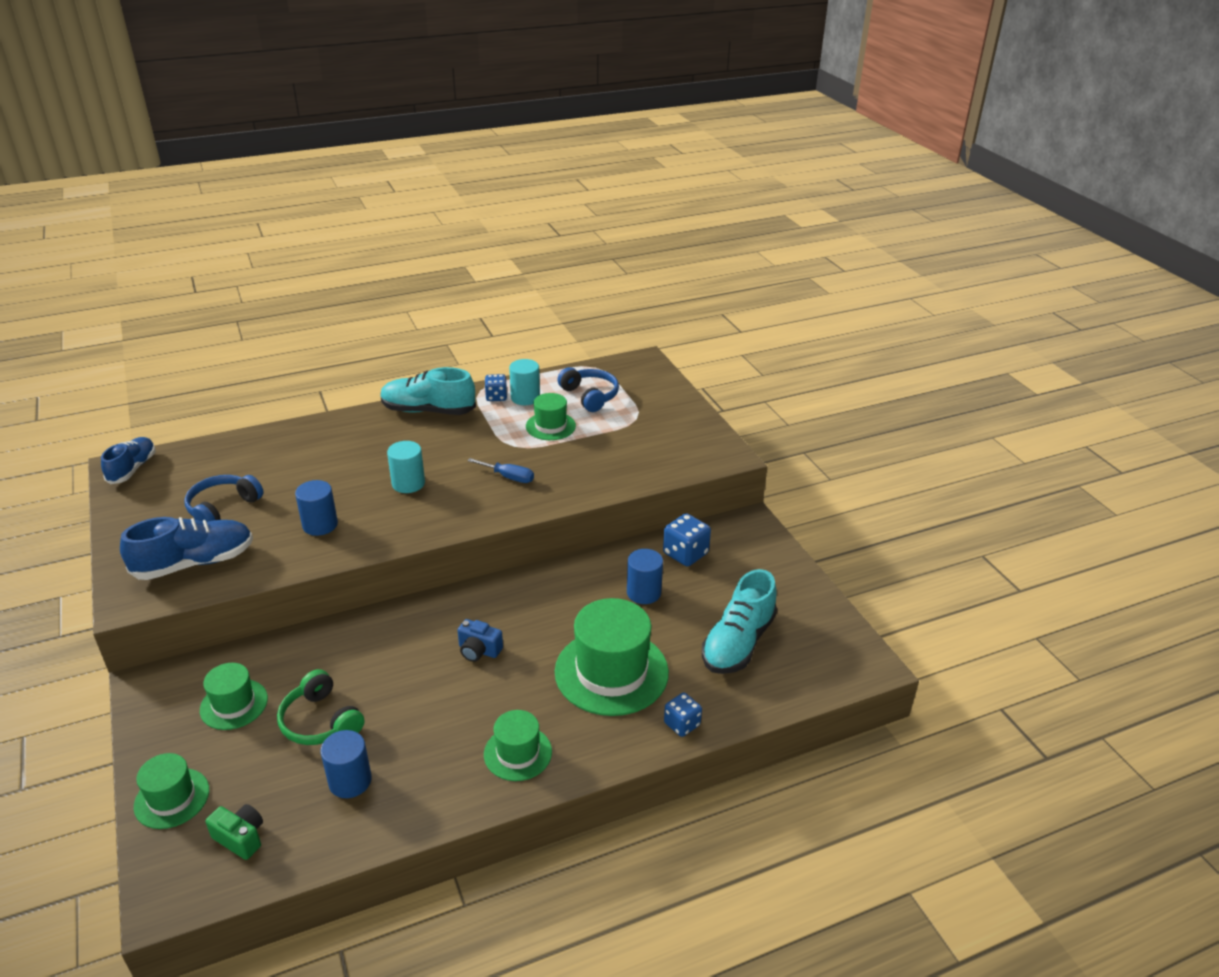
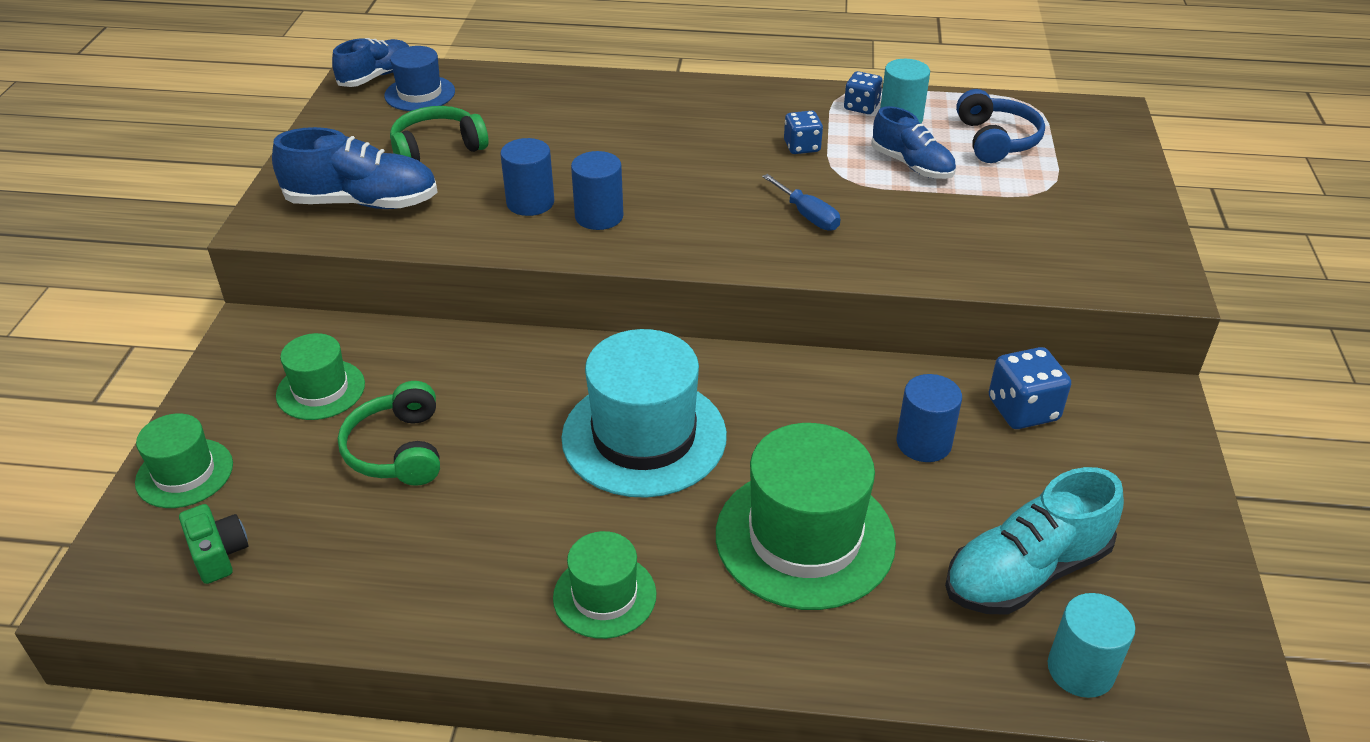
camera: 30 degrees right, 5 degrees up
(178, 472) = (420, 93): none -> blue hat
(222, 508) = (437, 148): blue headphones -> green headphones
(350, 781) = (380, 539): blue cylinder -> blue cylinder (599, 216)
(408, 483) = (671, 184): turquoise cylinder -> turquoise cylinder (1080, 670)
(428, 411) = (759, 101): turquoise shoe -> none
(479, 650) = (644, 436): blue camera -> turquoise hat
(550, 426) = (911, 165): green hat -> blue shoe
(682, 724) = (861, 657): blue dice -> blue dice (802, 147)

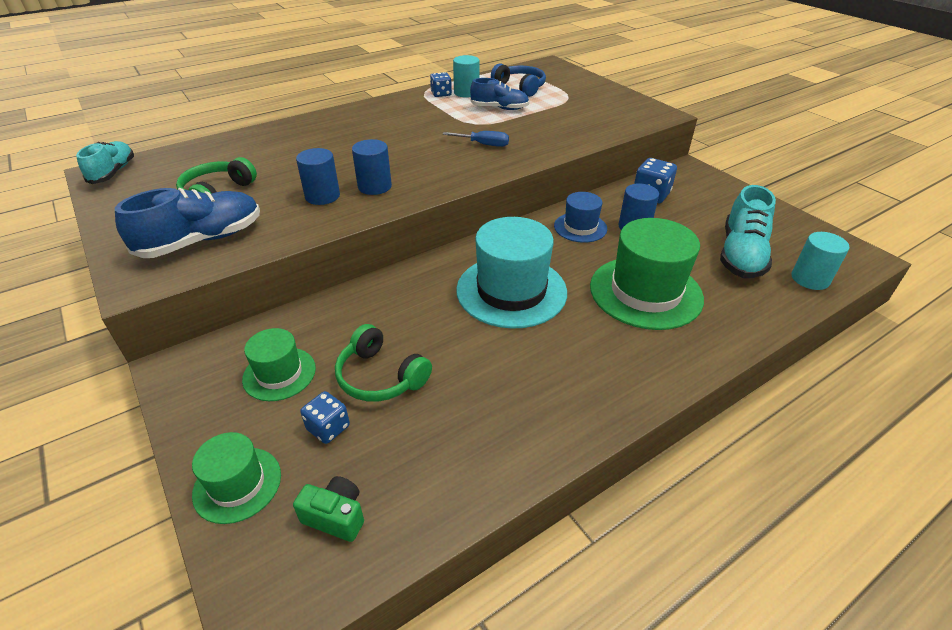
camera: 40 degrees left, 0 degrees up
(376, 76) = (113, 172): blue shoe -> turquoise shoe
(420, 93) = (162, 170): blue hat -> blue hat (580, 227)
(604, 596) = (599, 376): green hat -> none
(802, 147) = (437, 118): blue dice -> blue dice (328, 428)

